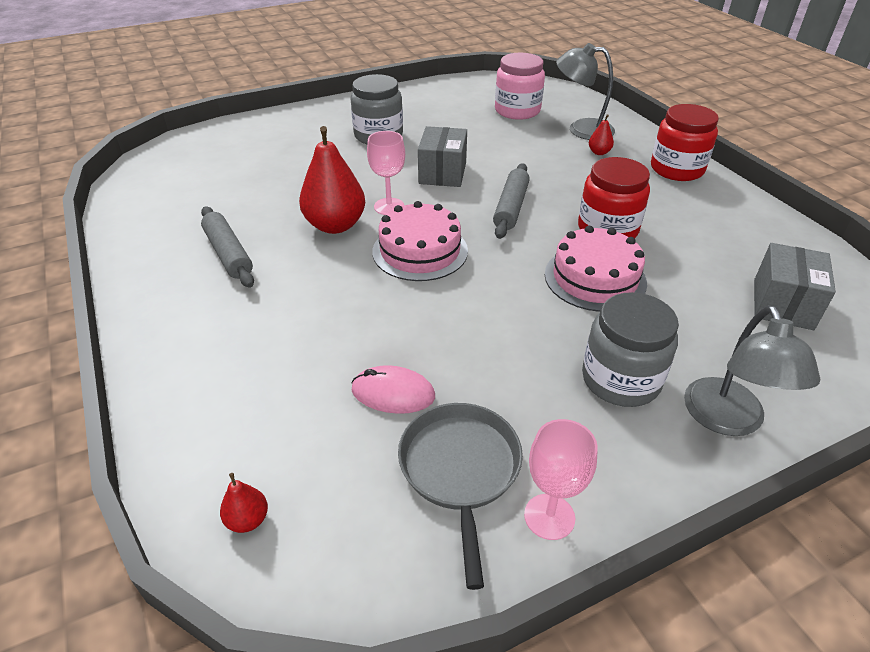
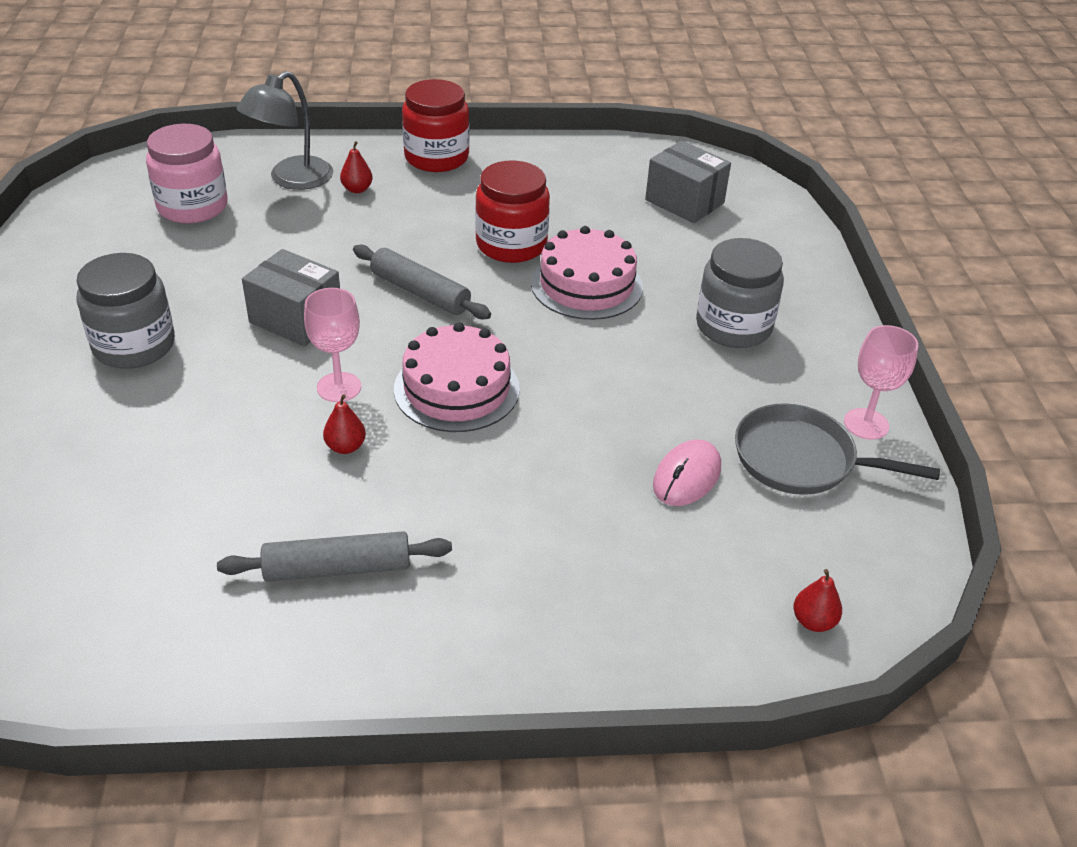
camera: 70 degrees left, 0 degrees up
(335, 225) = (345, 447): red pear -> red pear, size x0.45
(728, 420) = (802, 292): grey lamp -> none

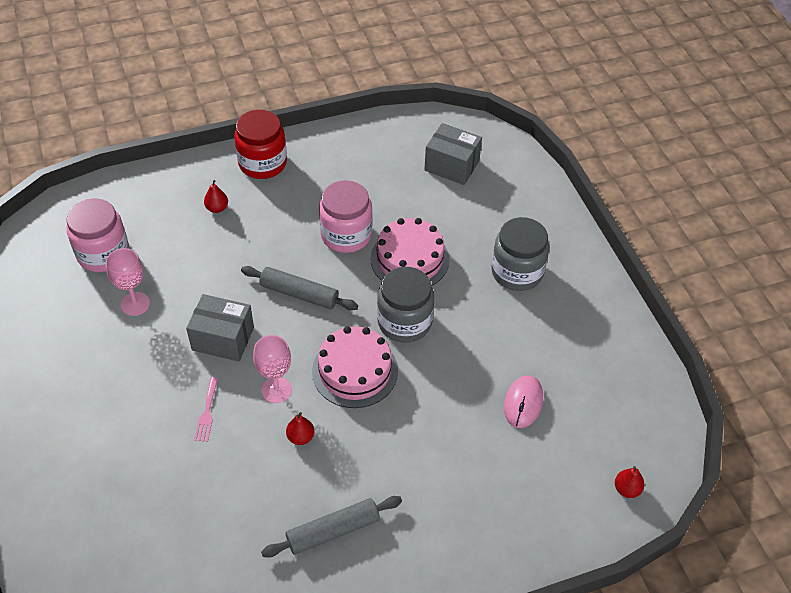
camera: 15 degrees left, 10 degrees up
(134, 345) = (120, 391): grey jar -> grey jar (404, 322)
(233, 392) = (207, 412): none -> pink fork
(291, 179) = (165, 210): grey lamp -> none
(511, 245) = (346, 235): red jar -> pink jar
(801, 459) = (588, 371): grey pan -> none
(866, 424) = (620, 332): pink goblet -> pink goblet (135, 304)

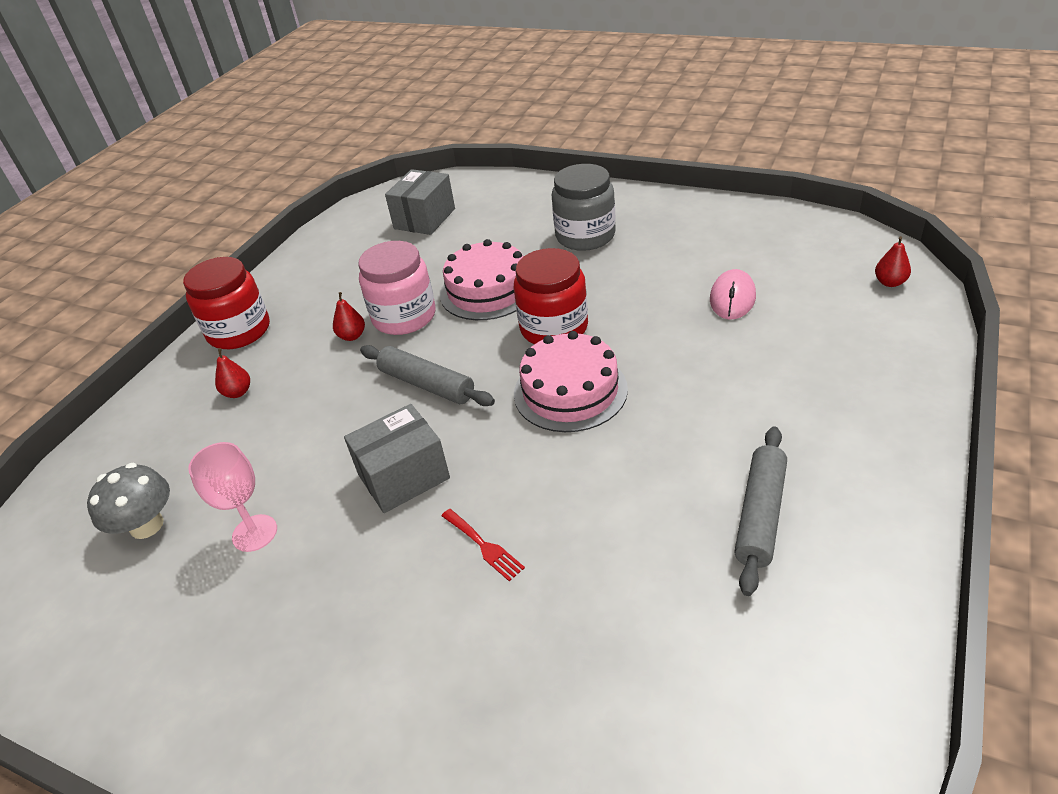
camera: 40 degrees left, 10 degrees down
(103, 253) = (147, 525): pink jar -> grey mushroom
(207, 412) = (484, 546): pink fork -> red fork
(276, 390) = (523, 465): pink goblet -> none
(299, 294) = (427, 384): grey rolling pin -> grey rolling pin turned 60 degrees clockwise
(300, 437) = (607, 477): red pear -> red pear (352, 336)
(404, 322) = (554, 328): grey jar -> red jar
(451, 166) = (424, 219): grey box -> grey box turned 45 degrees counterclockwise
(523, 403) = (732, 298): pink mouse -> pink mouse turned 45 degrees clockwise

